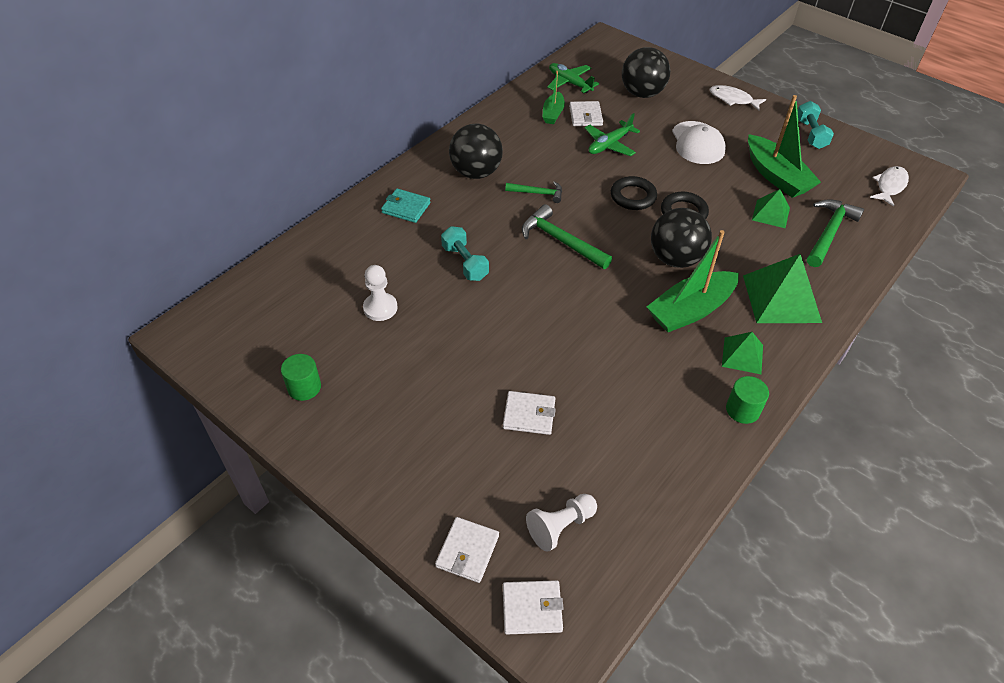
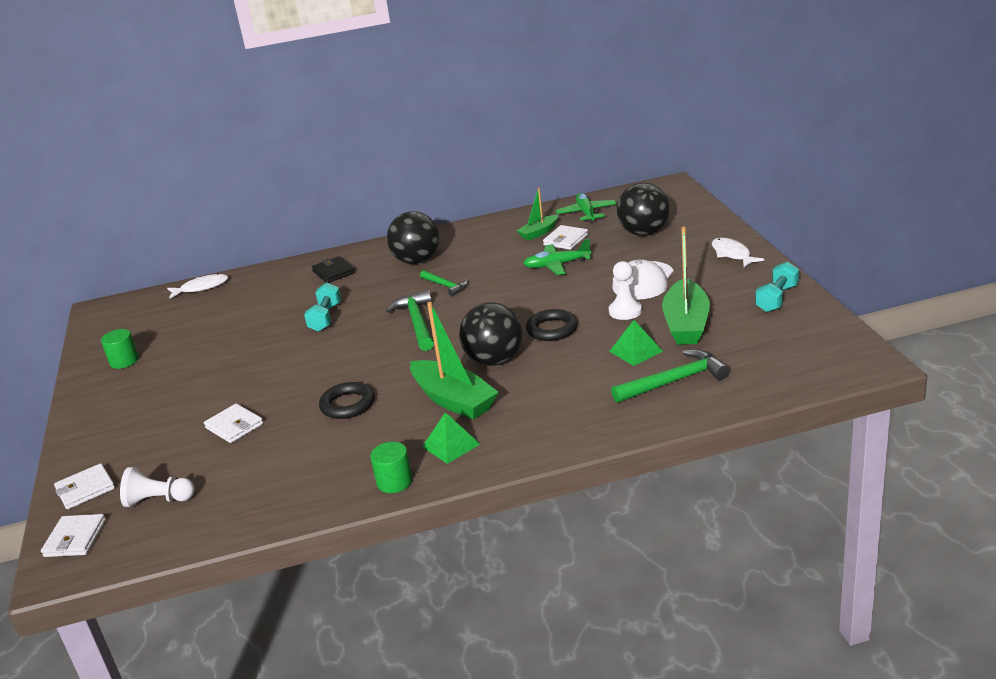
camera: 40 degrees right, 20 degrees down
(380, 308) = (231, 329): white pawn -> white pawn (625, 311)
(406, 208) = (333, 272): turquoise wallet -> black wallet
(532, 608) = (75, 538): white wallet -> white wallet turned 60 degrees clockwise
(633, 196) = (523, 307): black ring -> black ring (347, 405)
(690, 310) = (453, 400): green boat -> green boat turned 135 degrees counterclockwise
(781, 298) = (548, 416): green pyramid -> none
(890, 186) = (804, 361): white fish -> white fish (201, 288)

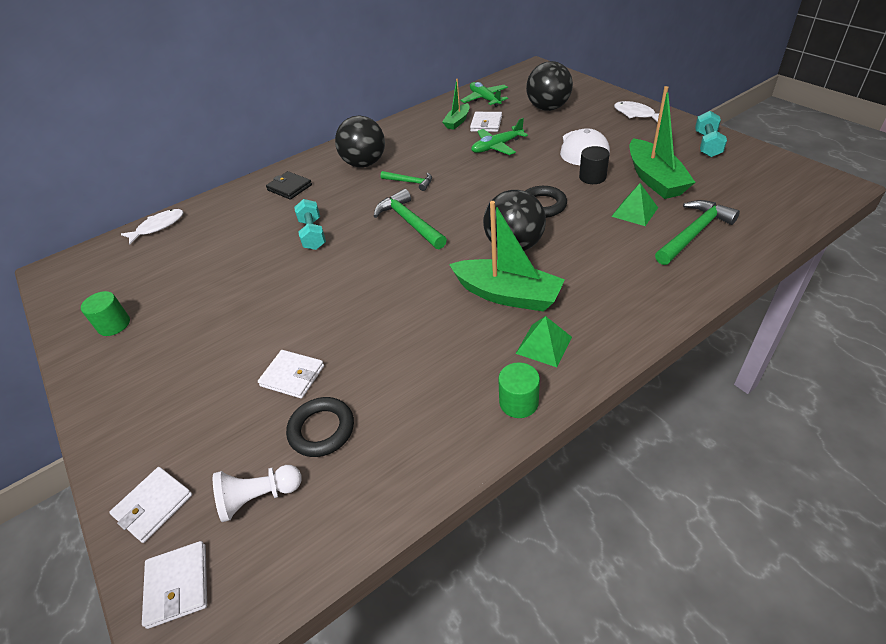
camera: 20 degrees left, 15 degrees up
(347, 405) = (402, 323): black ring -> black ring (322, 430)
(625, 311) = (592, 177): white pawn -> black cylinder

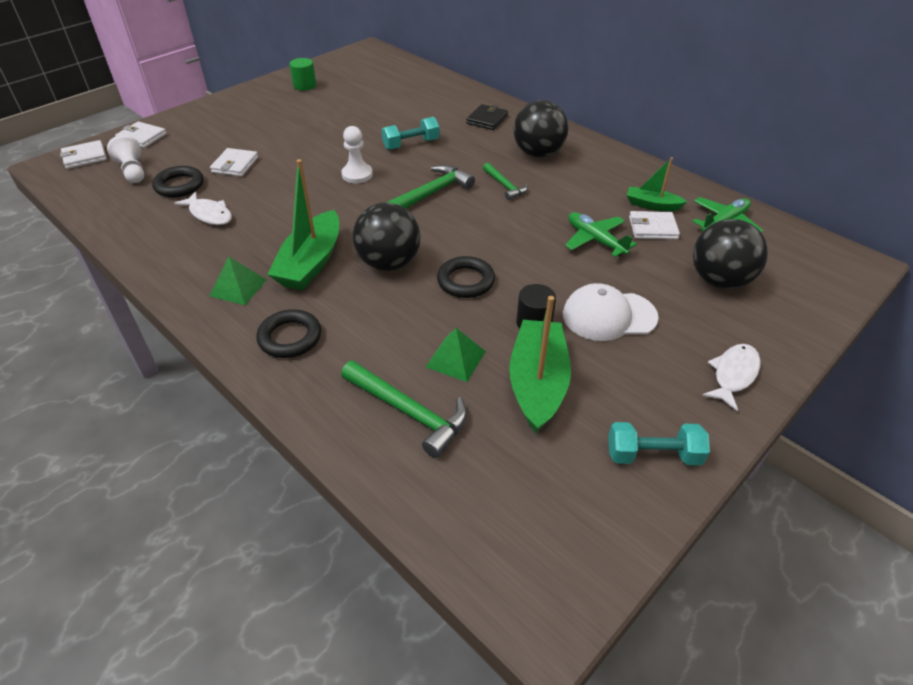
camera: 75 degrees right, 0 degrees up
(158, 227) = (422, 73): white fish -> white fish (209, 214)
(358, 270) = (357, 175): none -> white pawn
(410, 182) = (505, 186): green hammer -> green hammer turned 45 degrees counterclockwise
(518, 402) = (175, 275): green cylinder -> none
(617, 301) = (290, 337): none -> black ring
(654, 179) = (537, 383): green boat -> green boat turned 120 degrees clockwise

